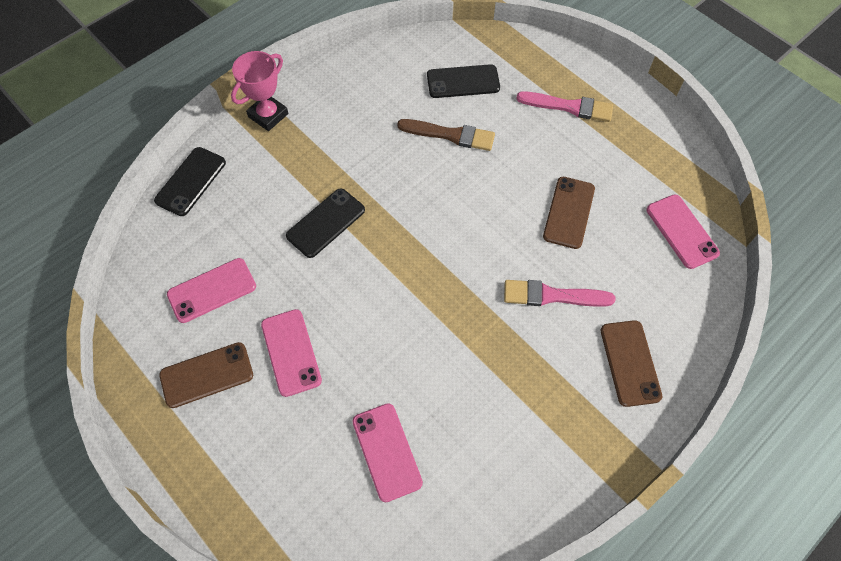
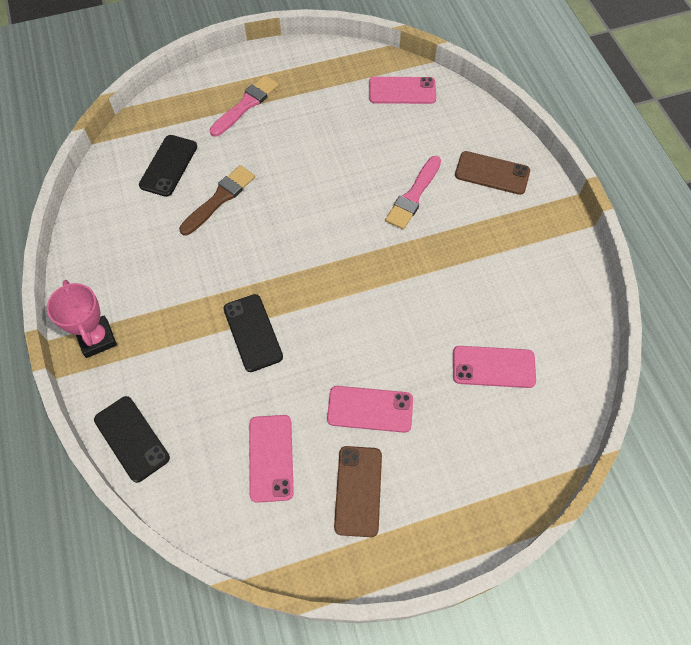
camera: 65 degrees left, 0 degrees up
(569, 212) = (346, 151): brown phone -> none

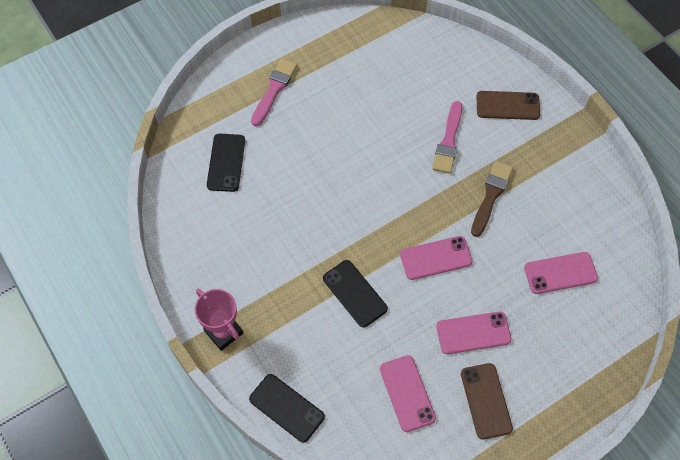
camera: 15 degrees left, 0 degrees up
(219, 199) = (283, 182): brown brush -> brown brush (491, 196)
(402, 91) = (407, 46): pink phone -> pink phone (436, 258)

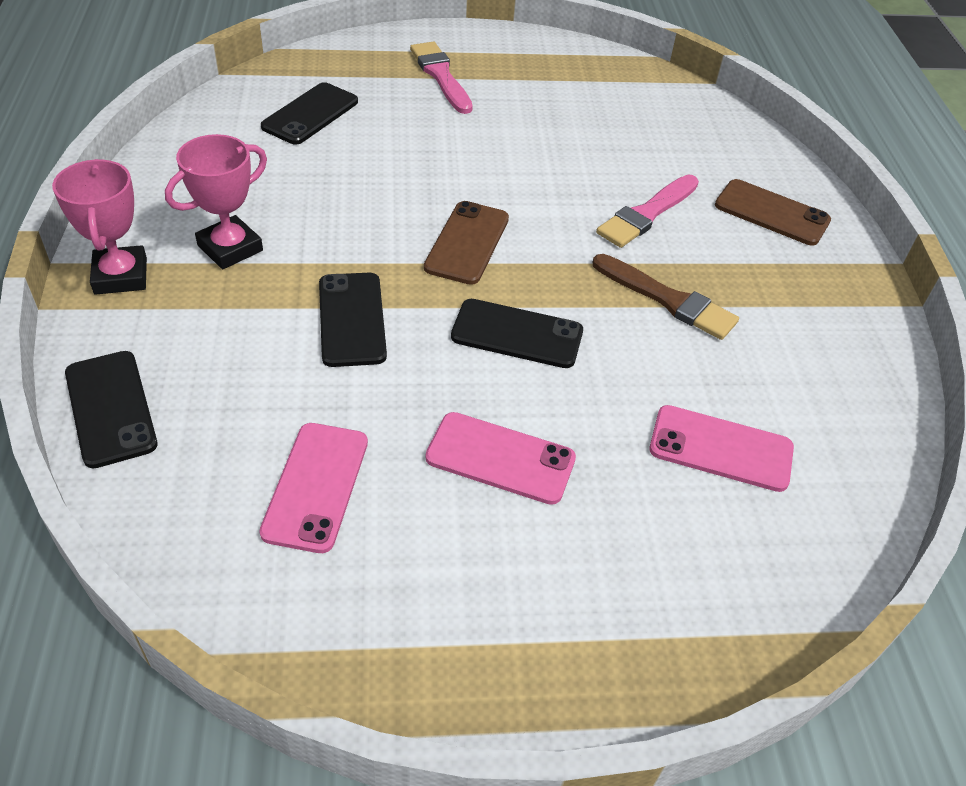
camera: 25 degrees right, 15 degrees down
(262, 283) = (230, 248): none -> pink trophy
(274, 90) = (440, 76): pink brush -> pink brush turned 75 degrees counterclockwise
(436, 258) = (517, 334): pink phone -> black phone
(486, 401) = (443, 569): brown phone -> brown phone (467, 243)
(491, 196) = (668, 300): brown brush -> brown brush turned 75 degrees clockwise

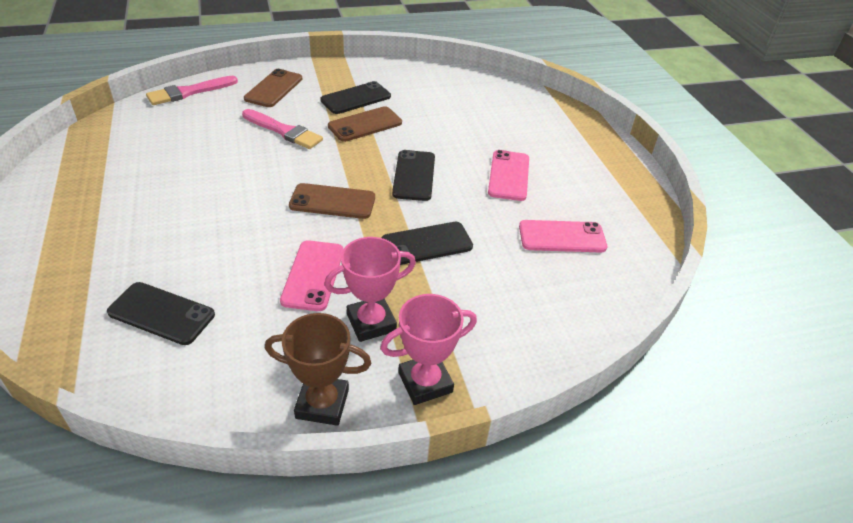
camera: 100 degrees left, 5 degrees down
(110, 408) = (555, 343): black phone -> black phone (356, 98)
(139, 202) = (322, 403): none -> brown trophy
(230, 248) = (371, 322): pink trophy -> pink trophy turned 60 degrees counterclockwise
(440, 76) = (92, 238): pink brush -> pink brush (189, 92)
(668, 300) = (365, 124): brown brush -> brown phone
(721, 448) = (468, 112): pink phone -> pink phone (313, 275)

